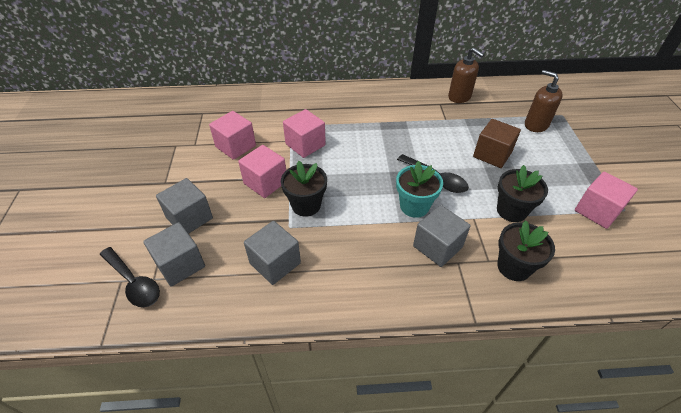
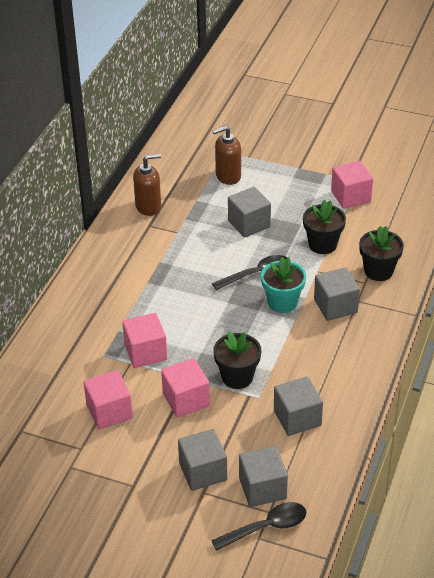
camera: 65 degrees left, 5 degrees down
(492, 154) = (249, 224): brown cube -> grey cube

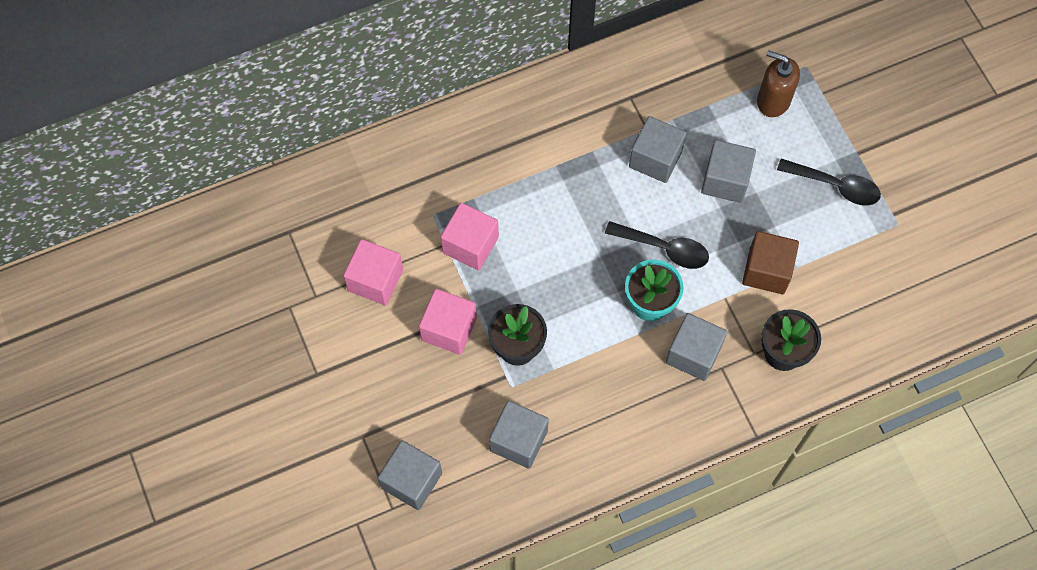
camera: 45 degrees right, 25 degrees up
(148, 206) = (654, 72): brown soap dispenser -> none
(203, 471) = (383, 416): grey cube -> grey cube (655, 159)
(266, 527) = (373, 520): black spoon -> black spoon (835, 186)
(322, 244) = (766, 271): black flower pot -> brown cube
(350, 196) = (866, 237): pink cube -> none

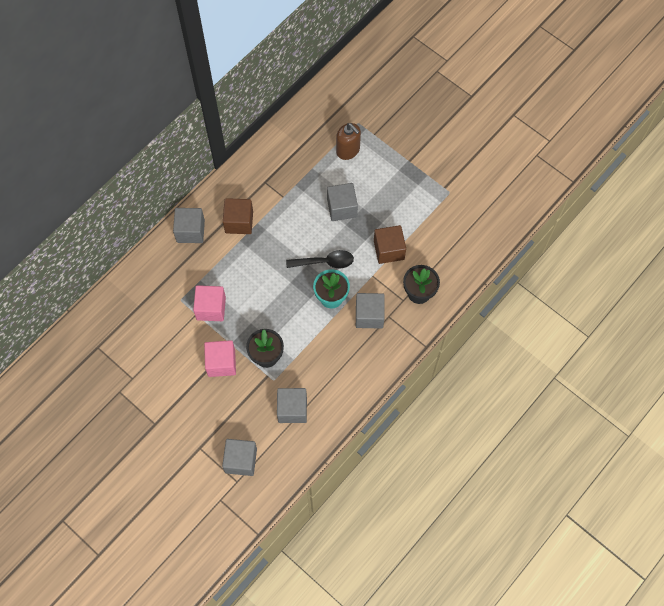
camera: 25 degrees left, 0 degrees up
(375, 280) = (164, 353): pink cube -> none
(567, 139) = (239, 222): none -> brown cube
(655, 159) = (296, 212): grey cube -> grey cube (190, 231)
(773, 100) = (348, 150): brown soap dispenser -> brown soap dispenser turned 135 degrees counterclockwise
(835, 186) = (405, 185): black spoon -> none

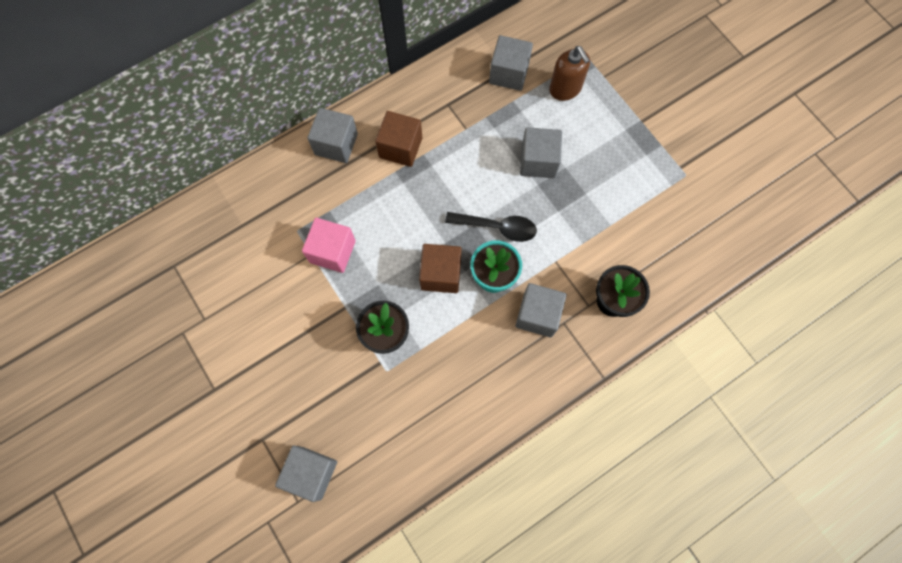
camera: 15 degrees right, 5 degrees up
(221, 363) = (325, 329): pink cube -> none
(292, 409) = (400, 419): grey cube -> grey cube (509, 73)
(389, 250) = (586, 232): brown cube -> brown cube (441, 274)

